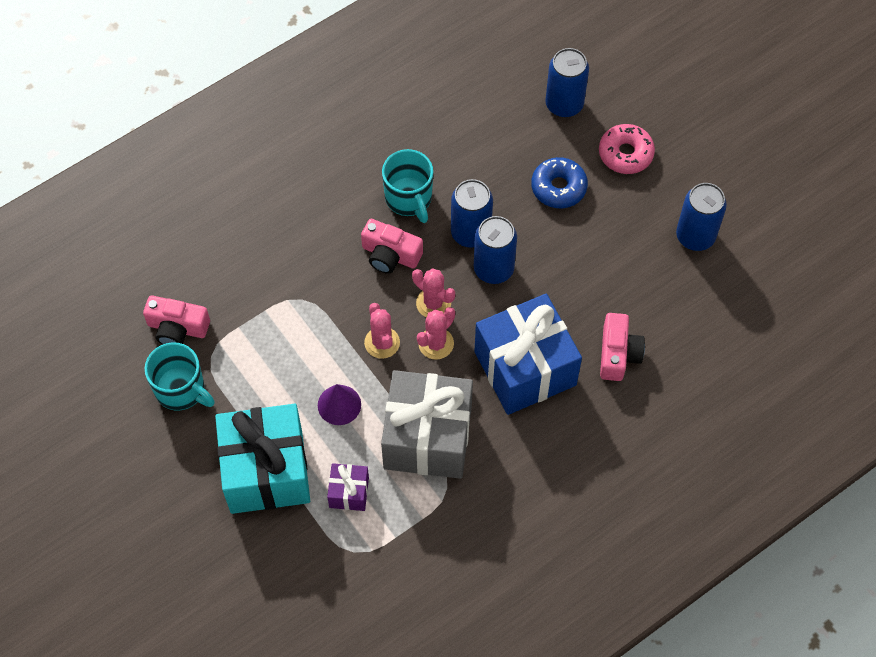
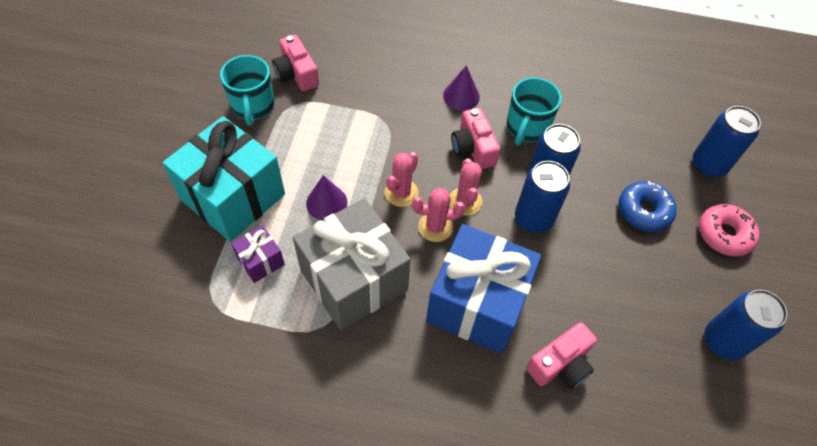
camera: 45 degrees right, 5 degrees down
(330, 219) = (461, 96): none -> purple cone

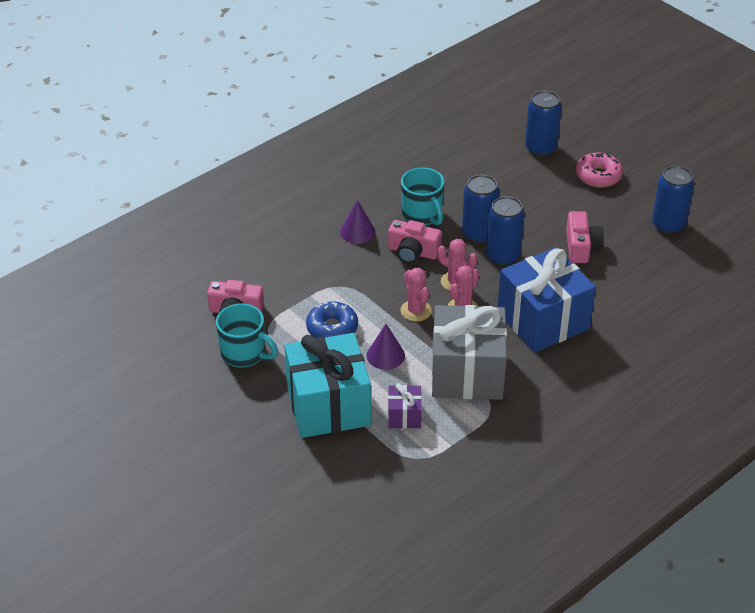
camera: 50 degrees left, 15 degrees down
(560, 364) = (621, 306): pink camera -> pink camera (581, 247)
(644, 211) = (547, 200): blue donut -> blue donut (332, 328)

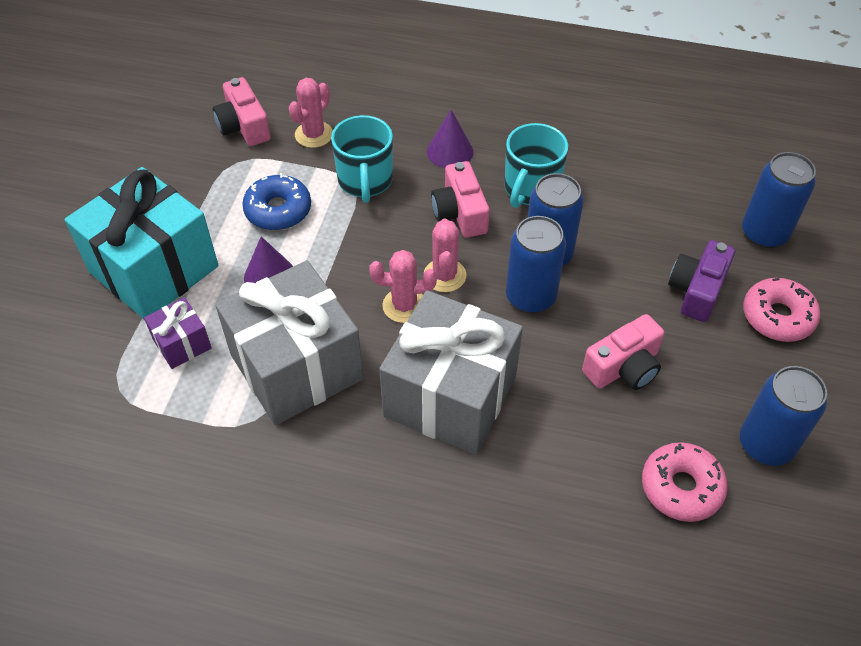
camera: 55 degrees right, 10 degrees up
(244, 354) = (186, 164): turquoise mug -> turquoise mug (365, 181)
(416, 311) = (364, 265): pink cactus -> pink cactus (314, 135)
(543, 320) = (450, 396): blue gift -> grey gift
(556, 193) = (697, 290): none -> purple camera
(668, 266) = (681, 487): none -> pink donut

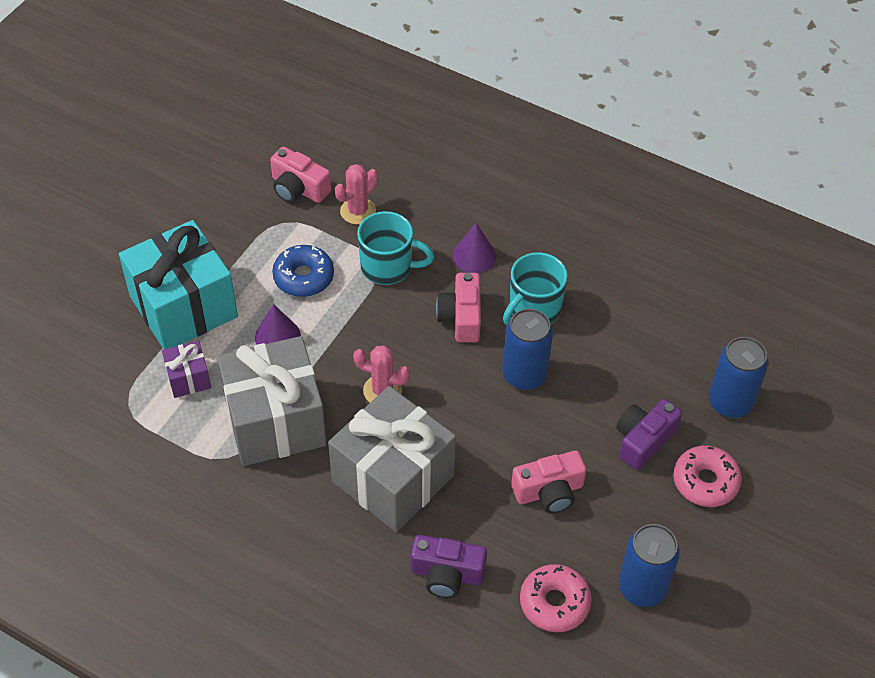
camera: 15 degrees right, 0 degrees up
(243, 126) = (298, 188): pink camera -> pink camera turned 45 degrees counterclockwise
(365, 181) = (388, 267): turquoise mug -> turquoise mug turned 90 degrees counterclockwise
(444, 275) = (426, 372): pink cactus -> none
(530, 296) = (494, 409): blue can -> none
(550, 487) = (446, 574): none -> purple camera

